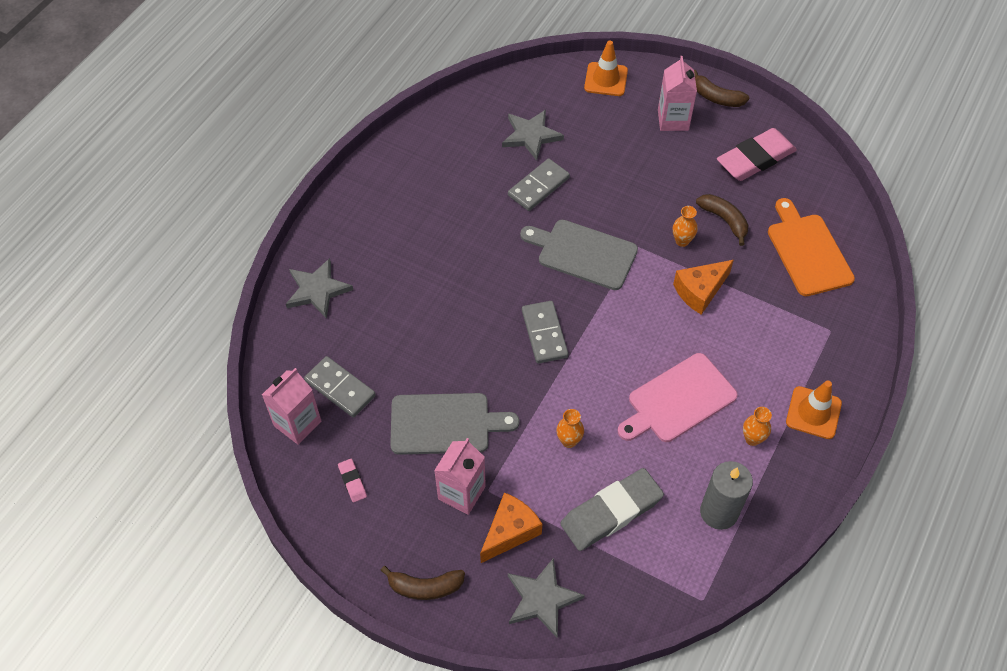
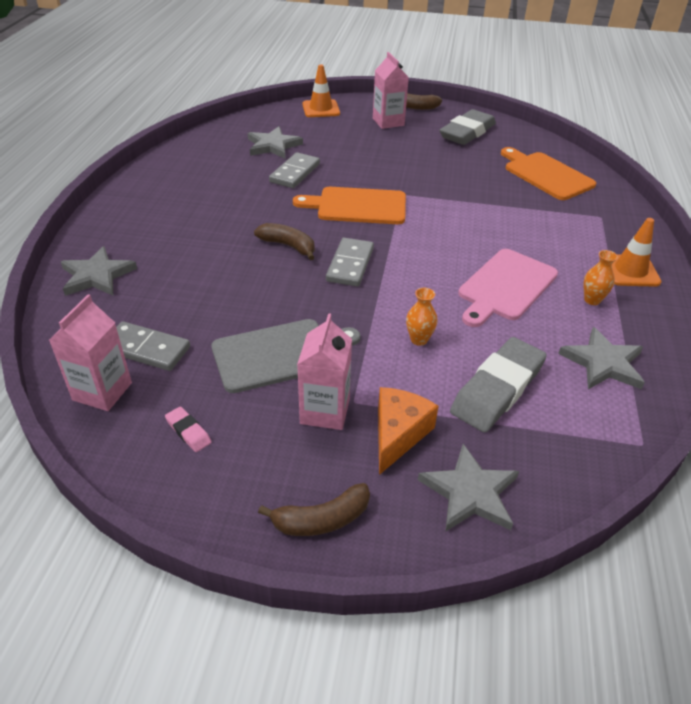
camera: 20 degrees left, 15 degrees down
(544, 333) = (350, 264): grey domino -> grey domino turned 45 degrees clockwise
(583, 253) = (357, 206): grey cutting board -> orange cutting board
(682, 241) = (439, 185): orange vase -> none
(700, 291) = (475, 212): orange cheese -> none
(719, 512) = (603, 363): grey candle -> grey star
(724, 220) = (466, 168): brown banana -> brown banana (288, 246)
(755, 159) = (467, 132): pink eraser -> grey eraser

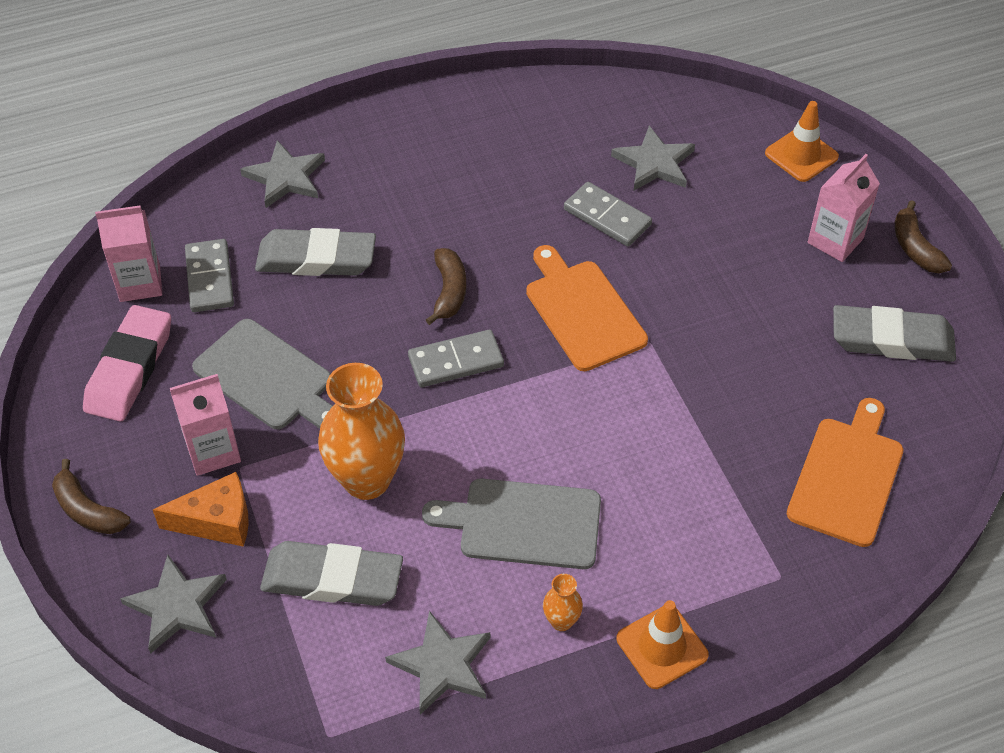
camera: 60 degrees right, 10 degrees up
(188, 432) = (130, 368): pink eraser -> pink eraser, size x2.32
(193, 289) = (316, 259): none -> grey eraser
(295, 173) = (607, 217): grey domino -> grey domino turned 45 degrees clockwise
(419, 339) = (367, 480): orange vase -> orange vase, size x2.26
(505, 286) = (523, 523): pink cutting board -> grey cutting board

